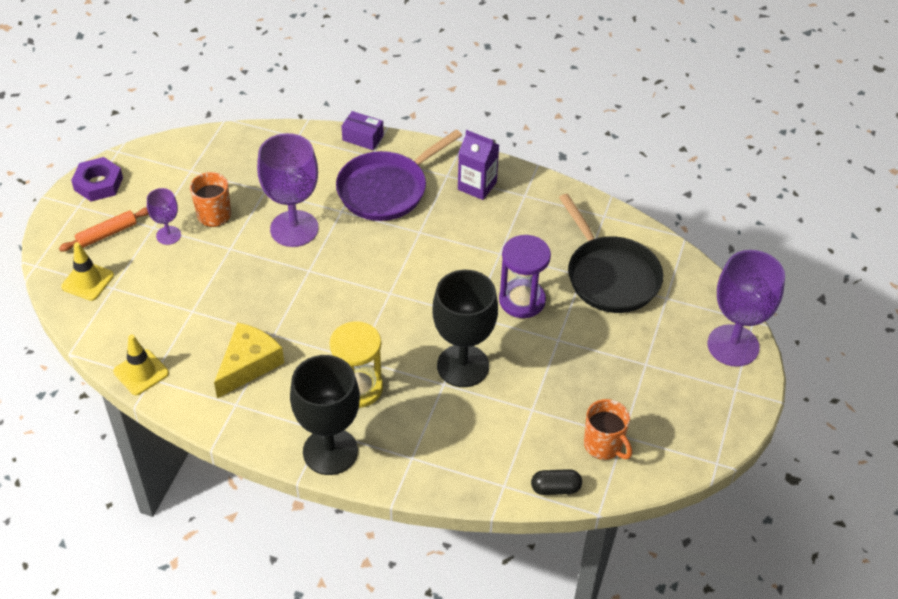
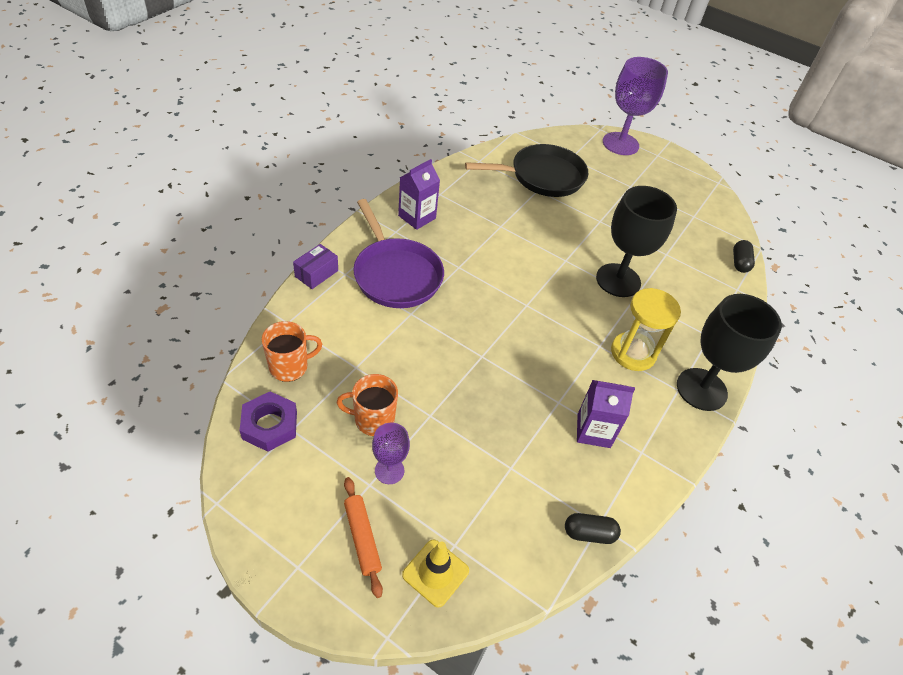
camera: 80 degrees left, 0 degrees up
(98, 184) = (267, 535): purple nut -> purple nut (270, 425)
(141, 372) = (589, 533): yellow traffic cone -> black capsule
(248, 364) = (593, 431): yellow cheese -> purple carton
(294, 229) = (421, 355): purple goblet -> none
(522, 300) = (556, 228): purple hourglass -> none
(604, 445) = (702, 227): orange mug -> orange mug (290, 367)

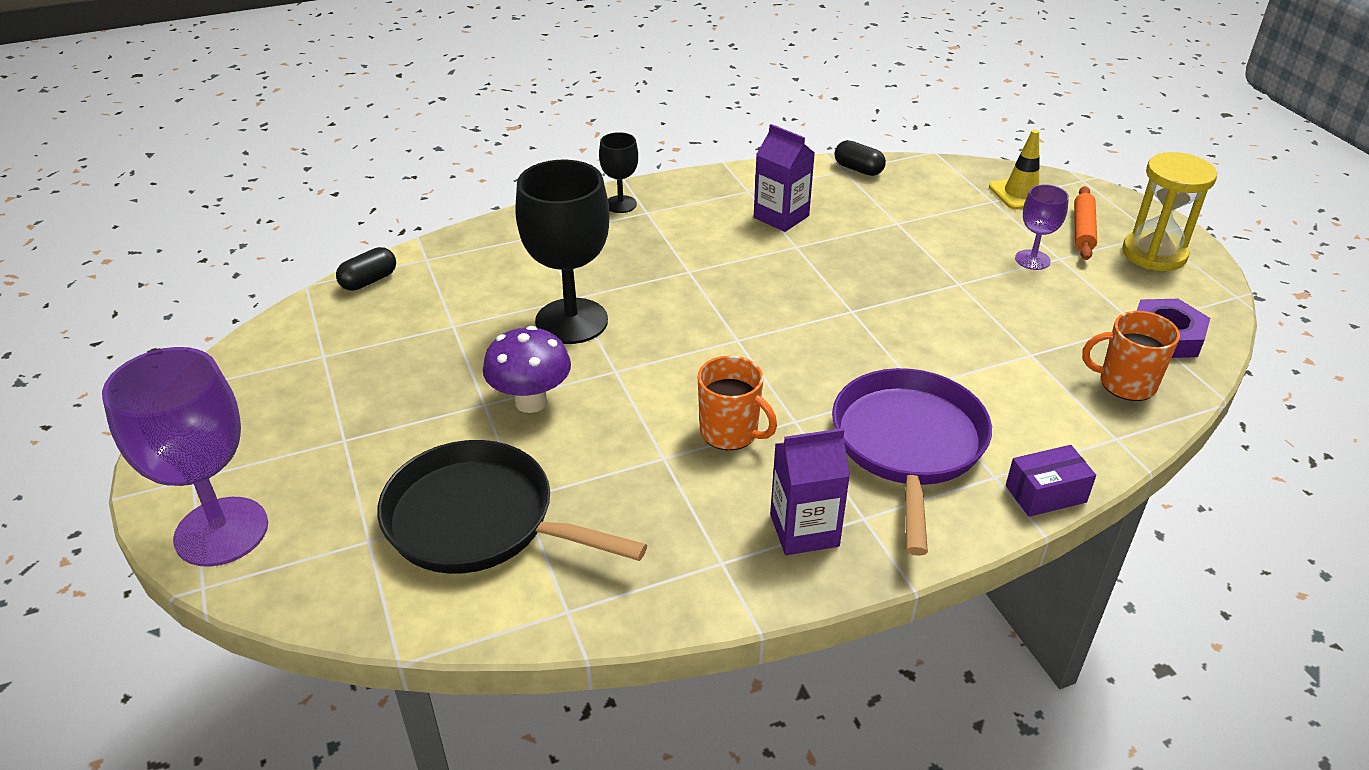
camera: 140 degrees left, 10 degrees down
(373, 420) = (1032, 301): orange mug -> orange mug (730, 433)
(582, 229) = (531, 402): none -> purple mushroom
(633, 353) = (656, 252): yellow hourglass -> yellow hourglass (1154, 254)
(701, 389) = (620, 204): black goblet -> black goblet, size x0.51

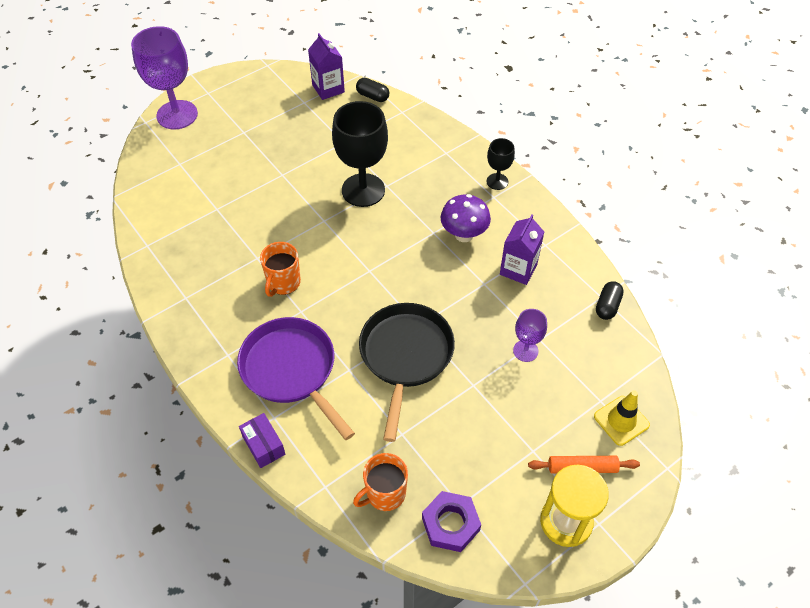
camera: 75 degrees right, 15 degrees up
(479, 520) = (198, 198): black pan -> black pan (405, 356)
(531, 402) = (288, 192): purple mushroom -> purple mushroom (464, 235)
(804, 530) = (213, 329): purple carton -> purple carton (328, 88)
(908, 445) = (291, 370): purple pan -> purple pan turned 120 degrees counterclockwise
(1032, 260) = (522, 432): purple goblet -> purple goblet (525, 351)
(1125, 384) = (384, 494): orange mug -> orange mug turned 120 degrees counterclockwise

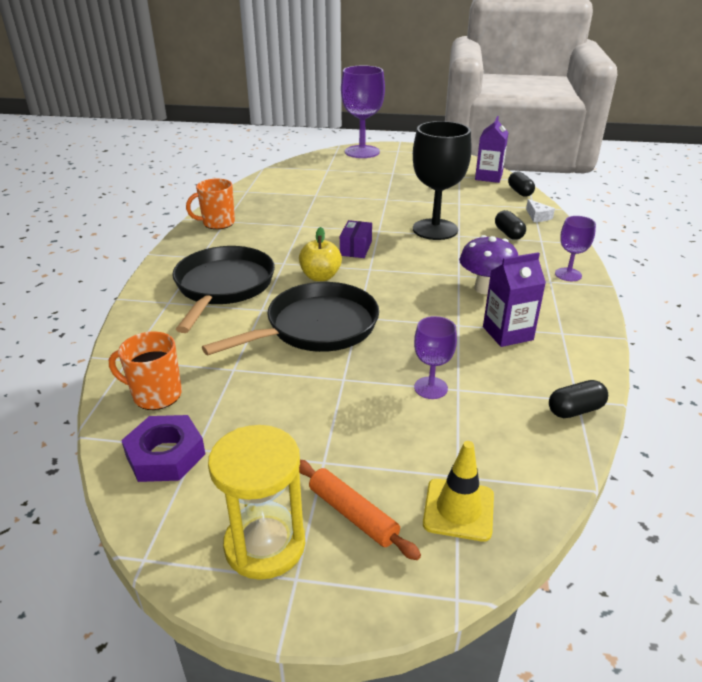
camera: 45 degrees right, 20 degrees down
(263, 445) = (135, 311): purple box -> purple box (356, 248)
(283, 283) = (296, 244): orange mug -> orange mug (217, 223)
(291, 370) = (223, 286): purple pan -> black pan
(346, 305) = (320, 276): none -> yellow apple
(416, 123) = (537, 216): none -> white cheese
(418, 159) = (508, 234): none -> black capsule
(497, 181) = (568, 274): black goblet -> purple goblet

